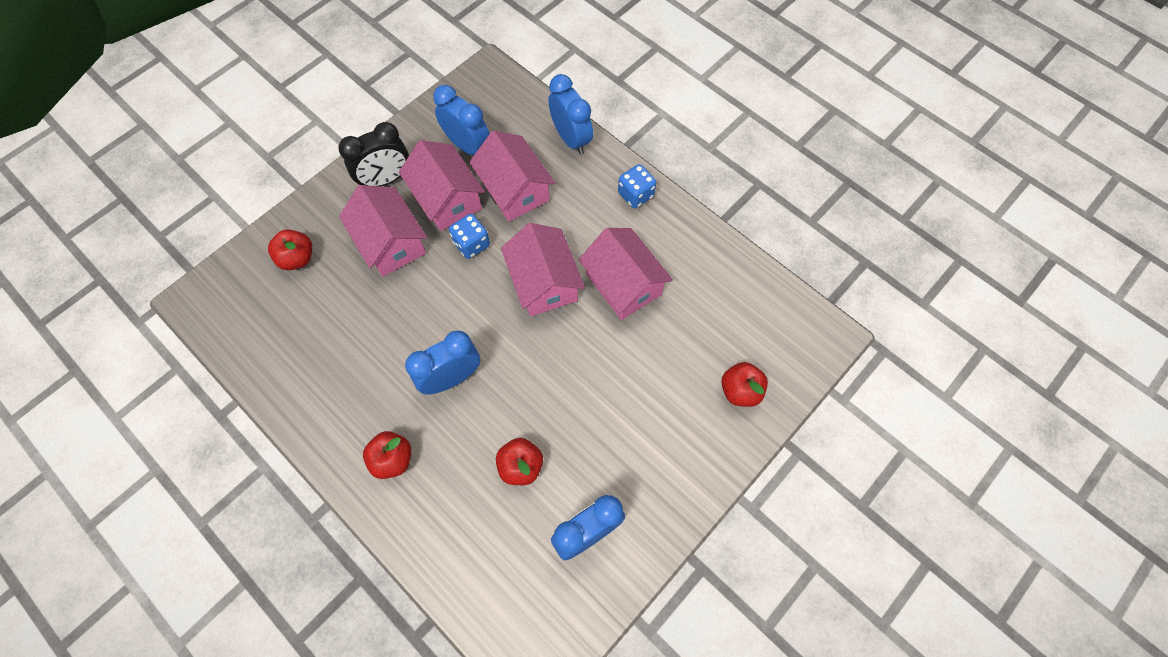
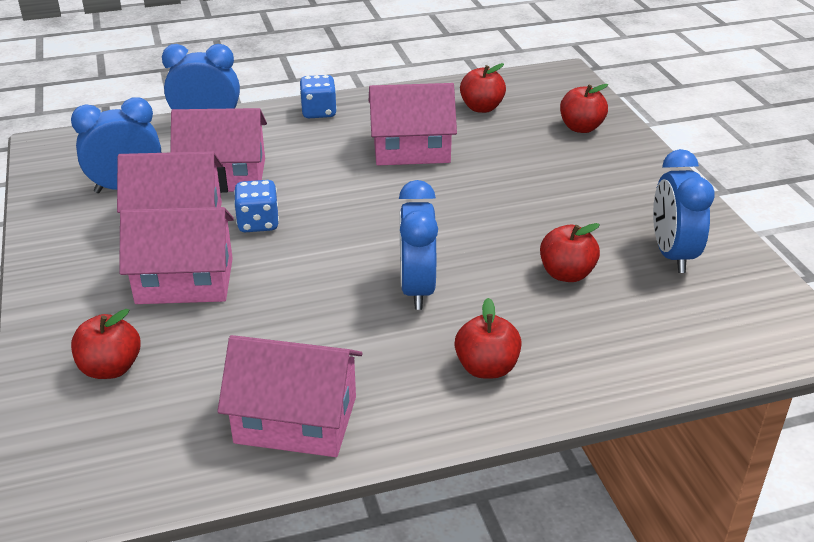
camera: 60 degrees left, 30 degrees down
(386, 179) = (90, 258): black clock -> none
(544, 282) = (359, 192): pink house -> pink house (296, 419)
(721, 301) = (481, 108): none -> red apple

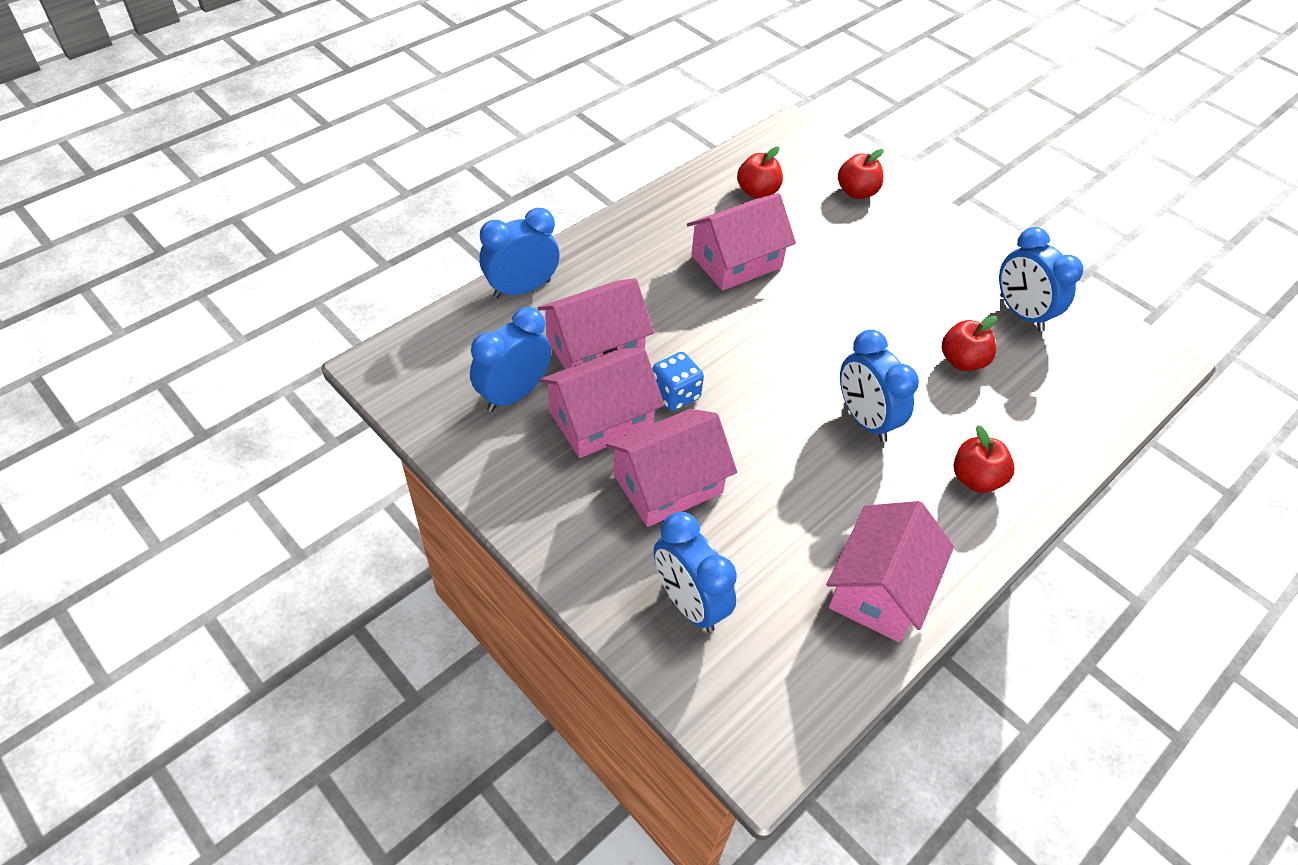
camera: 30 degrees left, 15 degrees up
(111, 368) = (689, 603): red apple -> blue clock
(296, 419) = (879, 588): pink house -> pink house turned 45 degrees counterclockwise
(319, 112) = (616, 240): blue dice -> none

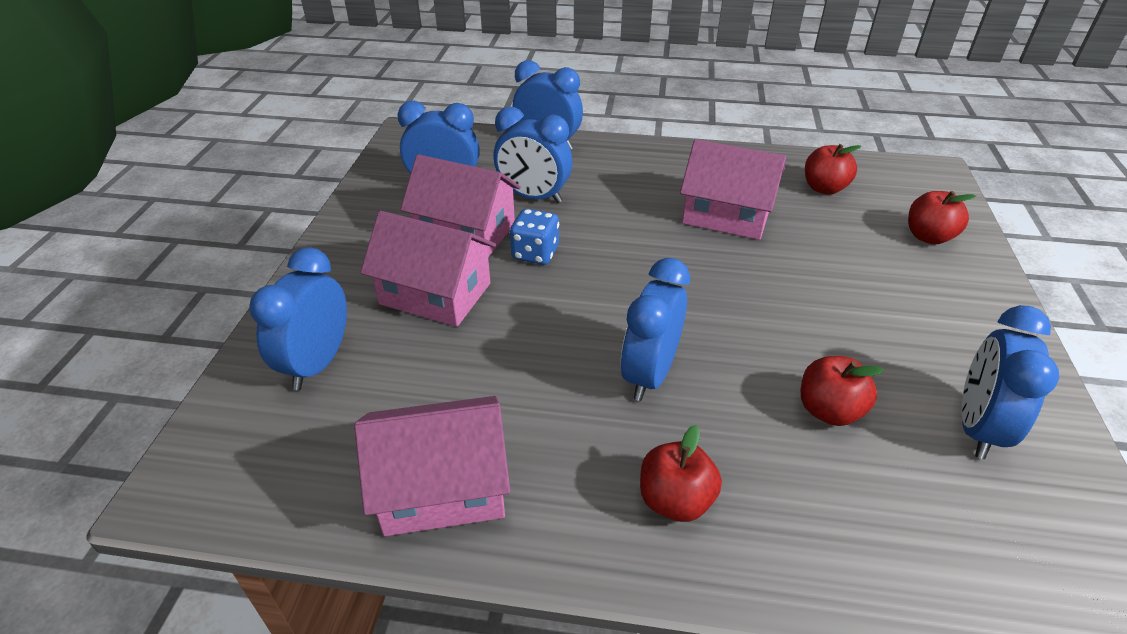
camera: 55 degrees right, 10 degrees down
(595, 348) = (533, 197): pink house -> blue clock

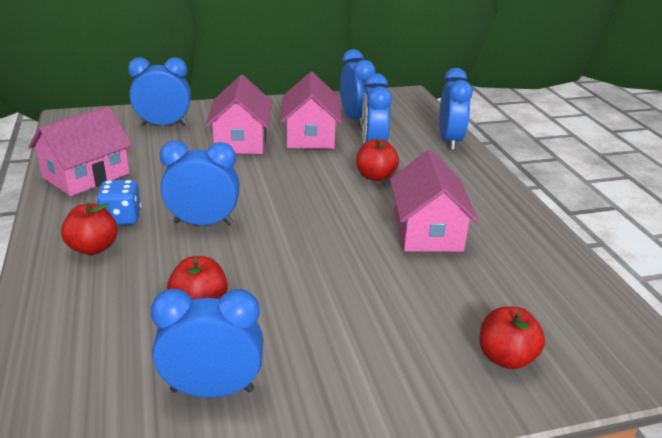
camera: 65 degrees right, 10 degrees down
(442, 486) = (86, 175): pink house -> pink house turned 75 degrees clockwise
(535, 253) = (305, 162): blue dice -> blue dice (121, 218)
(824, 188) = (531, 281): red apple -> red apple (375, 176)

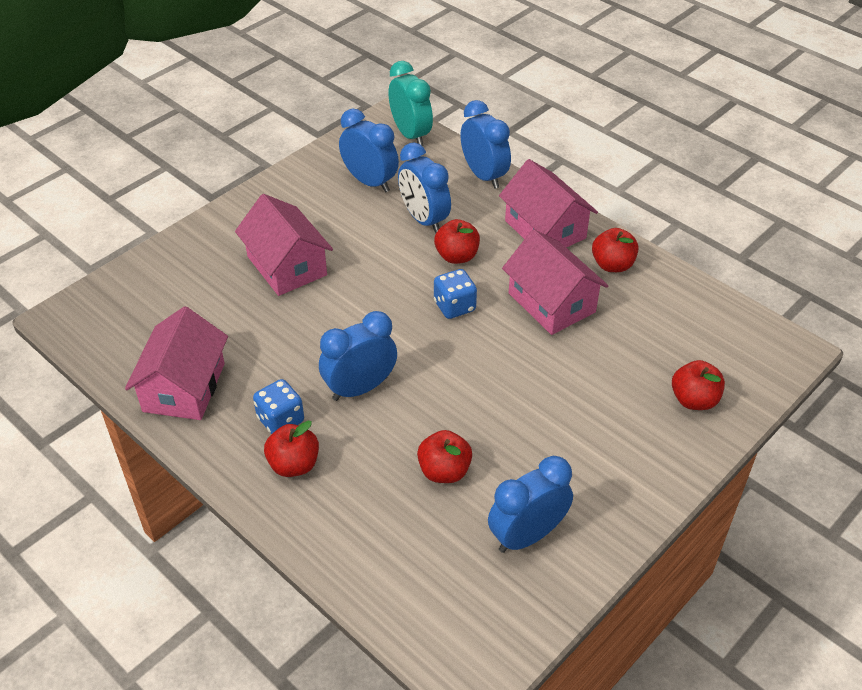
camera: 30 degrees left, 15 degrees up
(163, 125) = (182, 280): blue clock -> none
(310, 136) = (348, 227): pink house -> pink house (545, 229)
(339, 203) = (454, 306): none -> blue dice
(415, 106) = (411, 135): none -> turquoise clock
(512, 227) = (612, 265): none -> red apple

